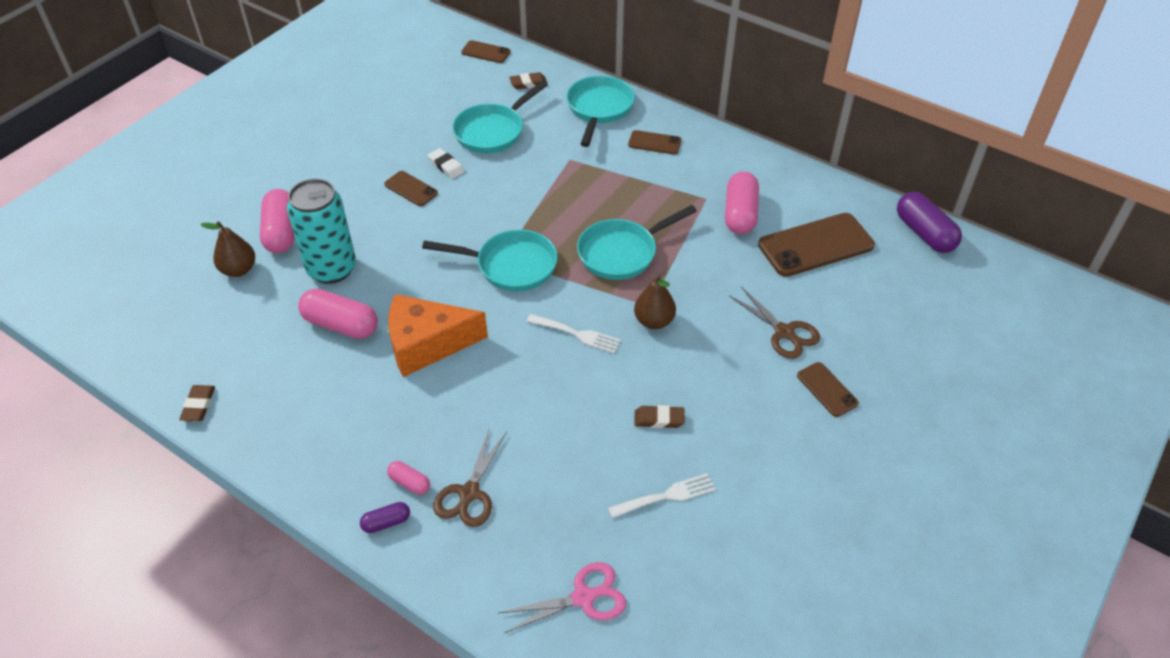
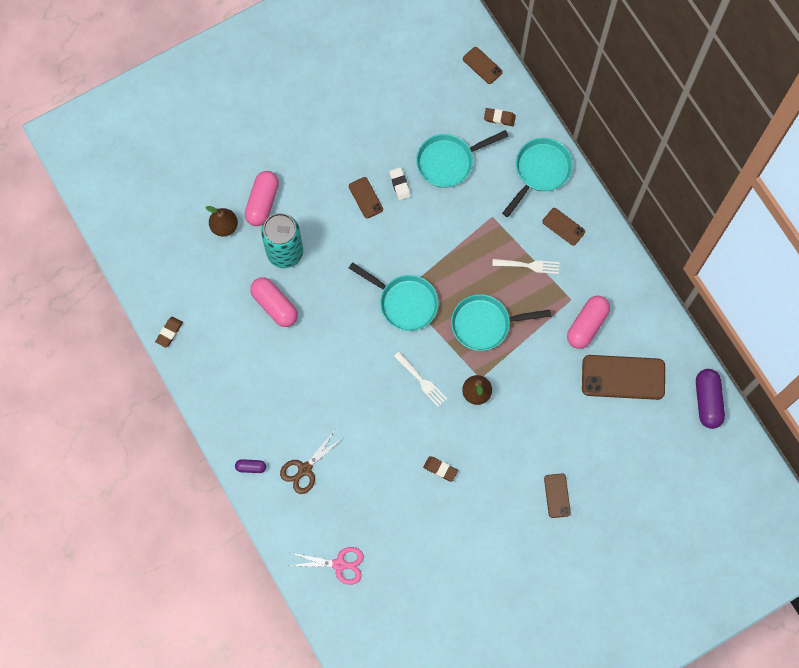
camera: 25 degrees right, 25 degrees up
(409, 483) = (273, 446): pink capsule -> none
(427, 344) = (323, 346): orange cheese -> none
(666, 496) = (417, 523): white fork -> white fork (529, 265)
(784, 332) = (556, 440): brown scissors -> none

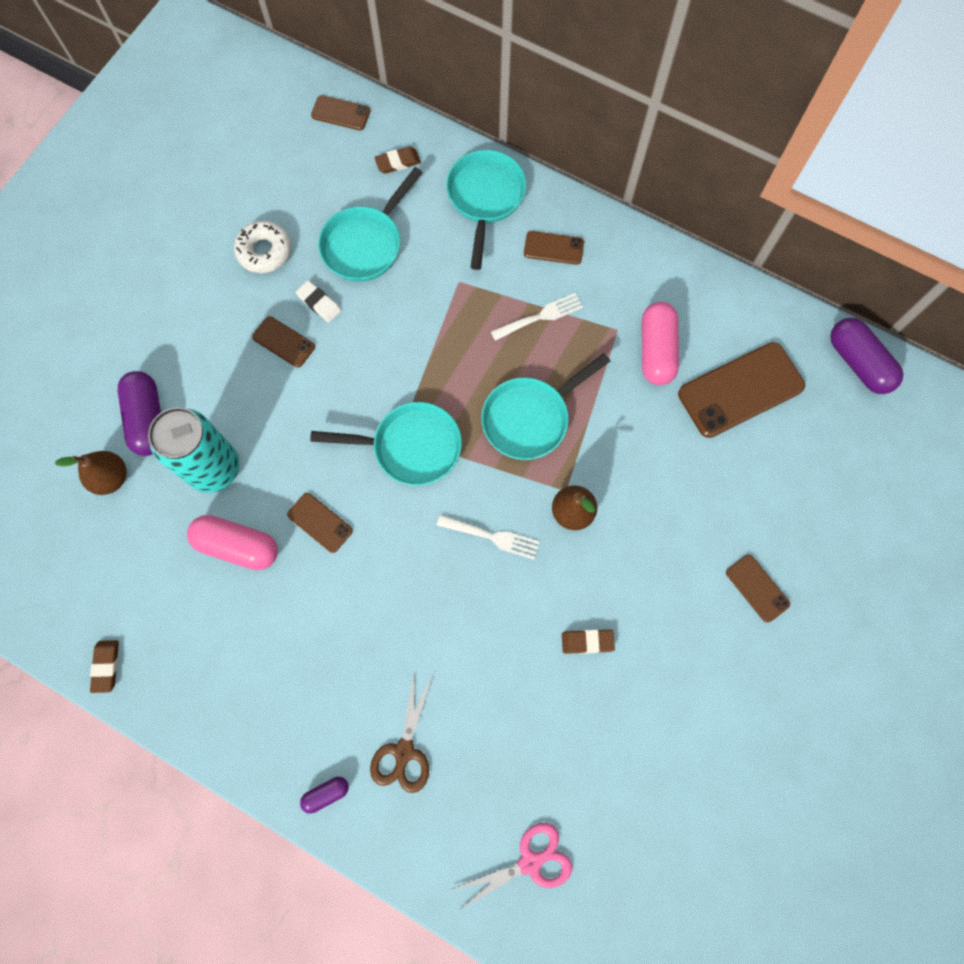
camera: 30 degrees left, 0 degrees up
(262, 202) = (148, 419): pink capsule -> purple capsule
(328, 318) = (320, 522): none -> brown phone
(385, 133) = (264, 251): none -> white donut

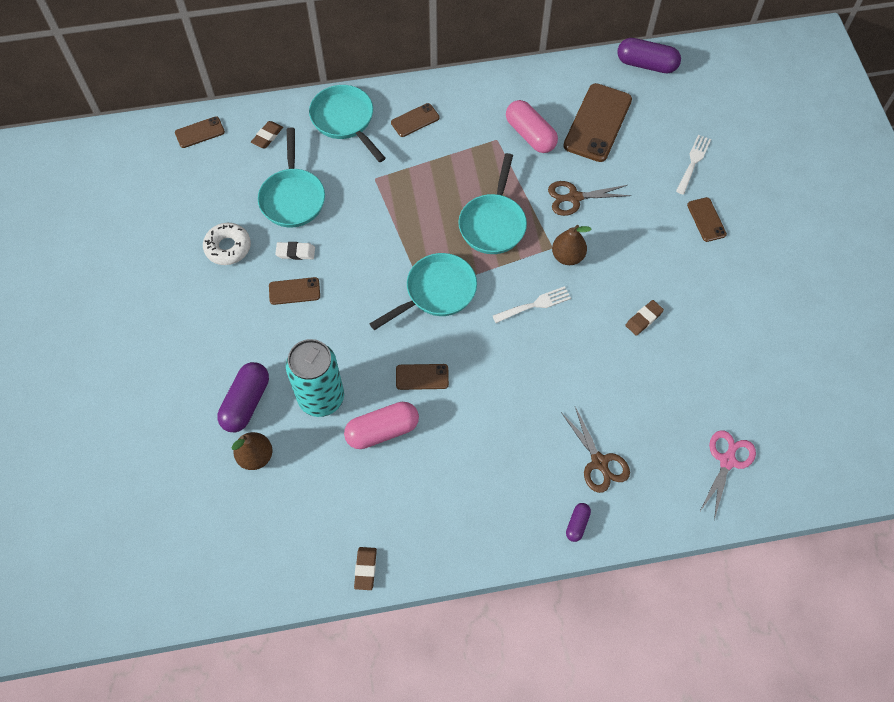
camera: 40 degrees left, 10 degrees down
(106, 666) = (365, 569): brown eraser -> brown eraser turned 45 degrees clockwise
(148, 419) = (246, 403): purple capsule -> purple capsule turned 75 degrees clockwise
(540, 316) = (444, 163): white fork -> white fork (693, 162)
(638, 454) = (574, 198): none -> brown scissors
(757, 588) = (706, 219): brown phone -> brown phone turned 60 degrees clockwise

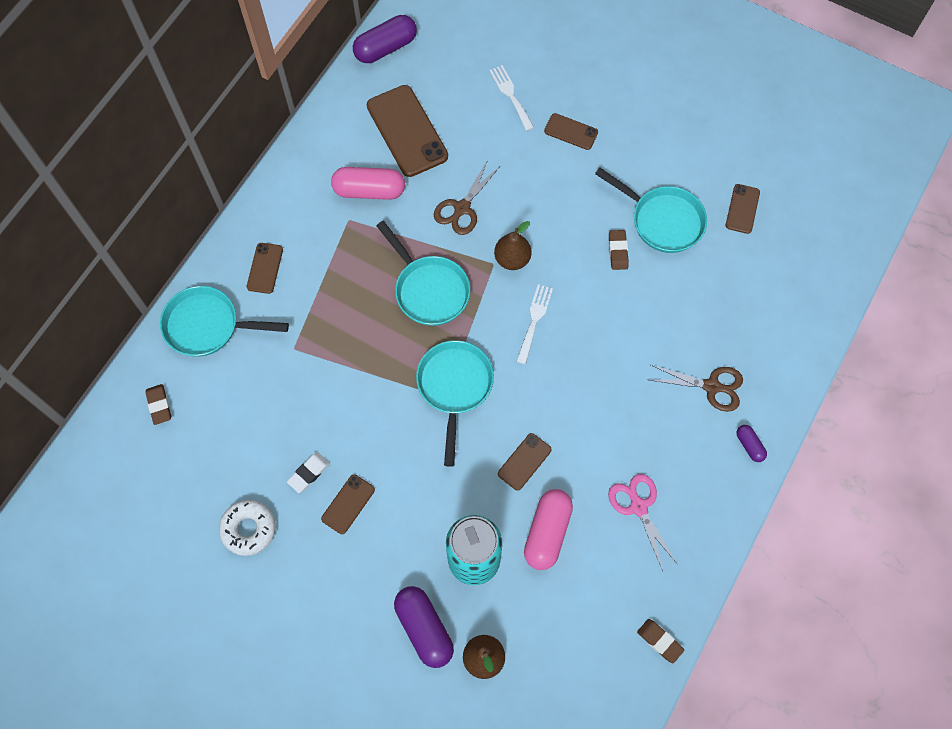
camera: 50 degrees left, 5 degrees up
(200, 132) = (94, 462): brown phone -> brown phone (742, 209)
(293, 197) = (248, 433): turquoise pan -> turquoise pan (662, 220)
(727, 460) = (783, 294): pink scissors -> pink scissors (638, 506)

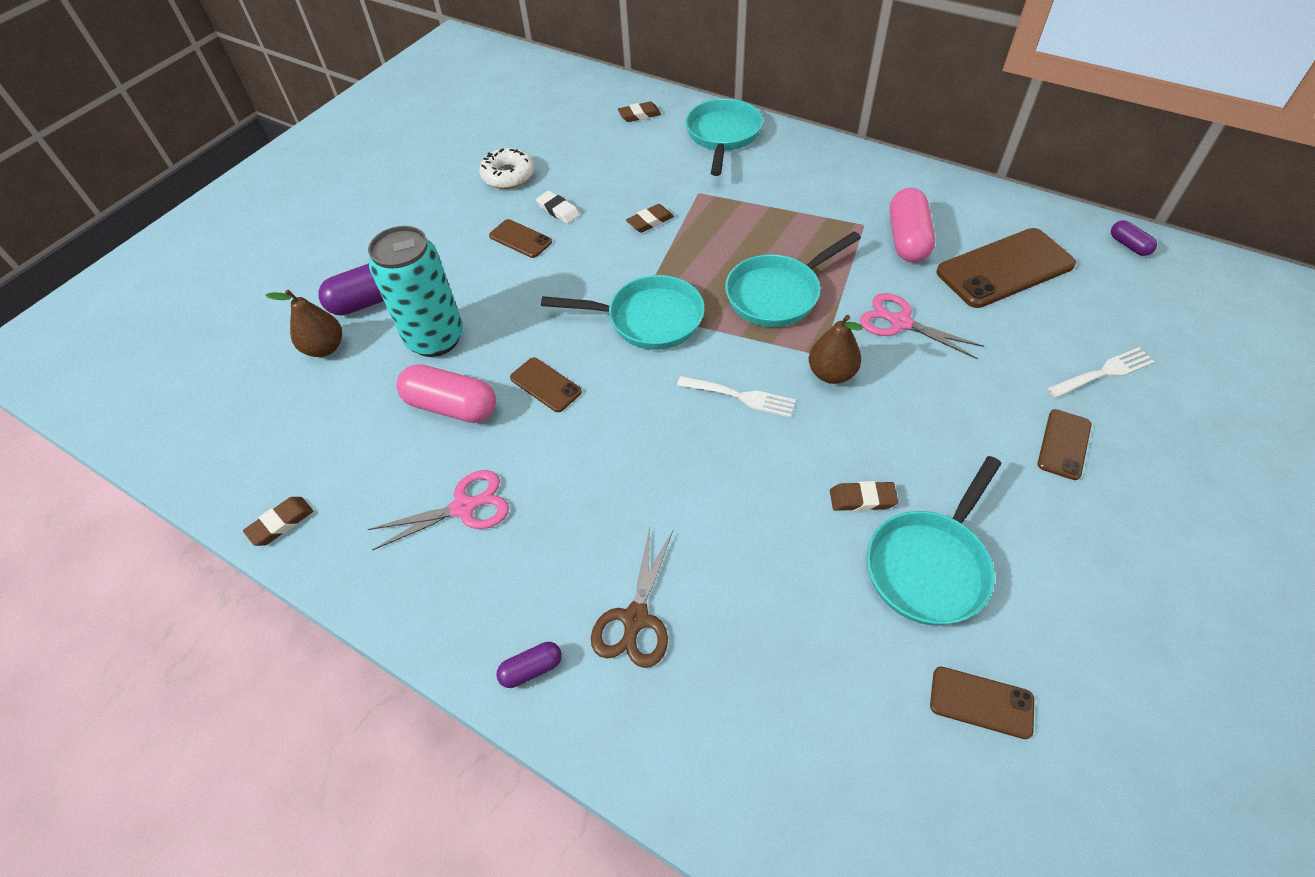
camera: 95 degrees right, 15 degrees down
(265, 268) = (792, 167): brown phone -> none
(331, 389) = (650, 221): none -> brown eraser
(386, 48) = (1129, 245): purple capsule -> purple capsule, size x0.51
(462, 209) = (900, 322): brown scissors -> pink scissors

